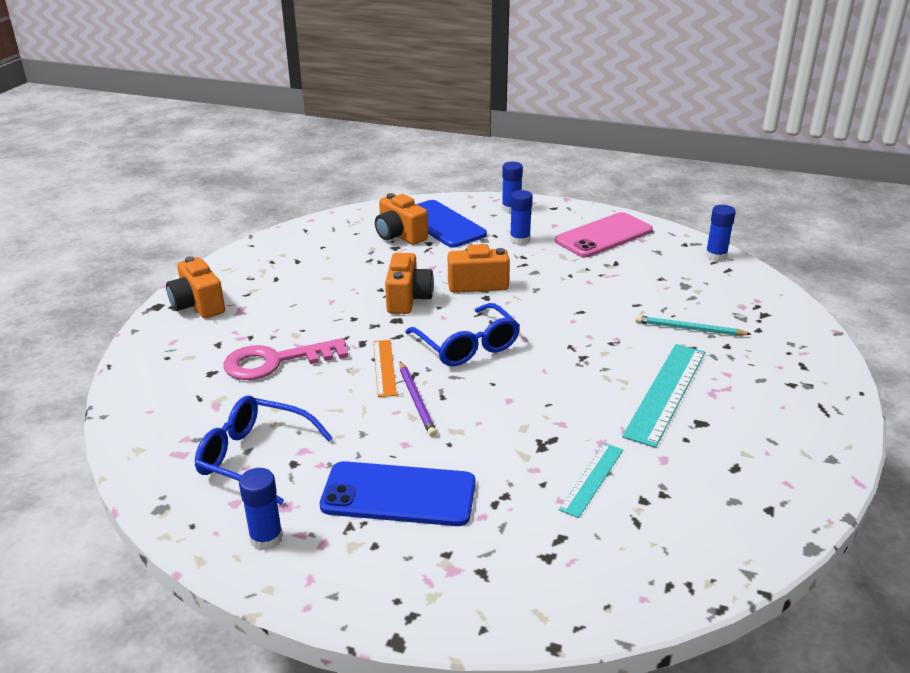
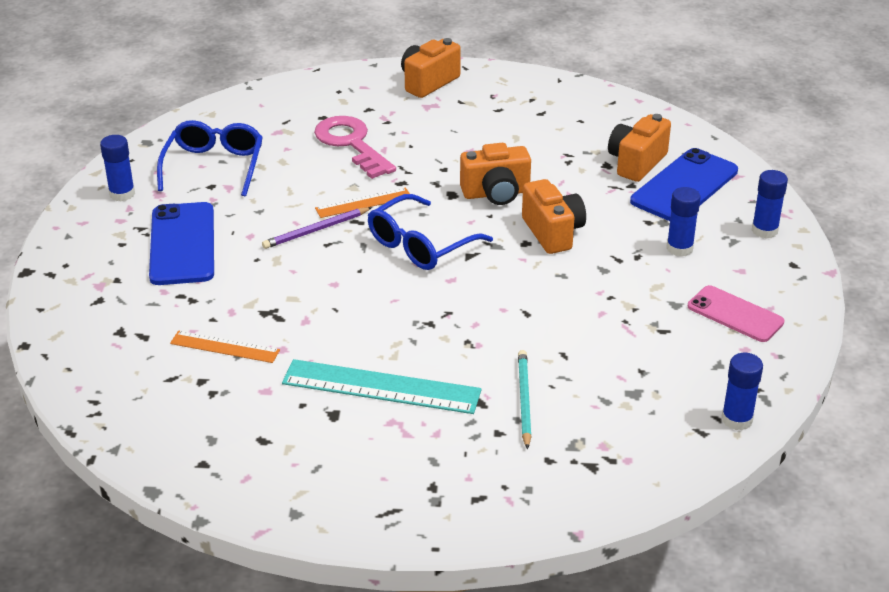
camera: 75 degrees right, 5 degrees up
(592, 479) = (225, 347): turquoise ruler -> orange ruler
(603, 236) = (735, 314): pink phone -> pink phone, size x0.66

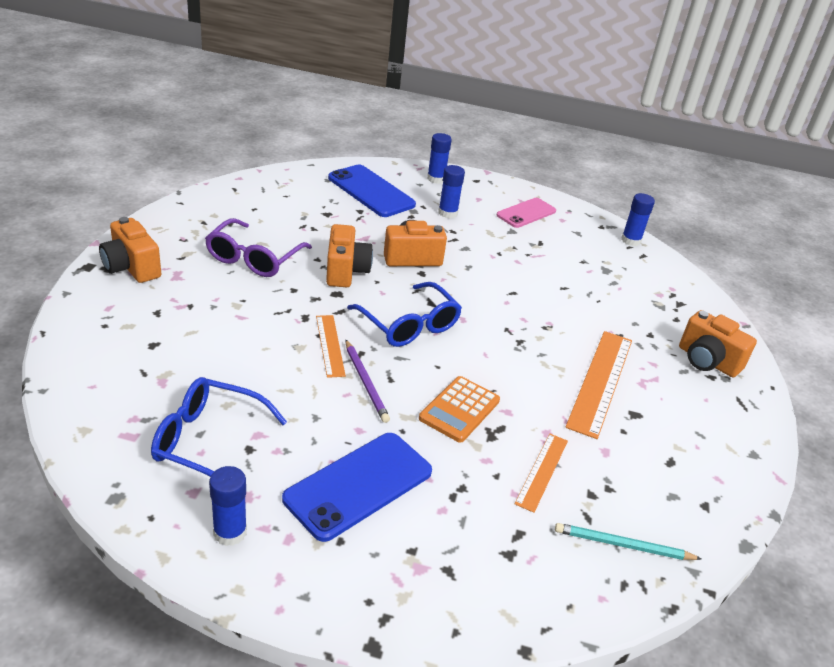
camera: 85 degrees left, 0 degrees up
(182, 244) = (358, 485): blue phone -> blue phone turned 45 degrees counterclockwise
(297, 289) = (459, 410): none -> orange calculator
(351, 144) = (219, 334): pink key -> none
(381, 387) = (600, 381): turquoise ruler -> orange ruler
(484, 138) = (254, 258): none -> purple glasses
(524, 400) = (614, 315): turquoise pencil -> turquoise pencil (623, 545)
(636, 163) = (330, 201): orange camera -> orange camera (707, 361)

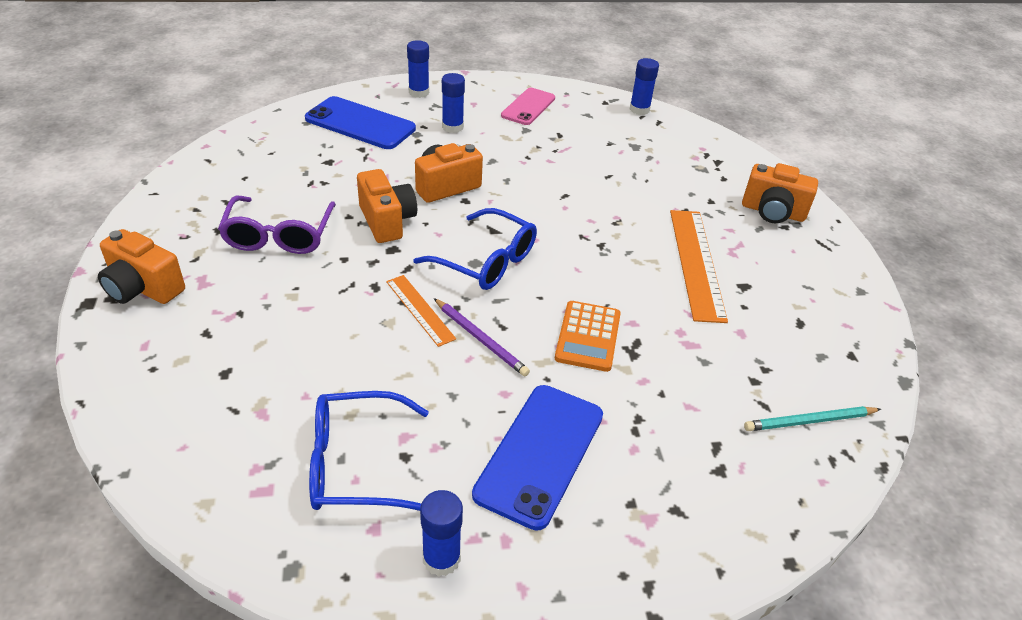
camera: 20 degrees left, 5 degrees up
(542, 471) = (699, 374): orange ruler -> none

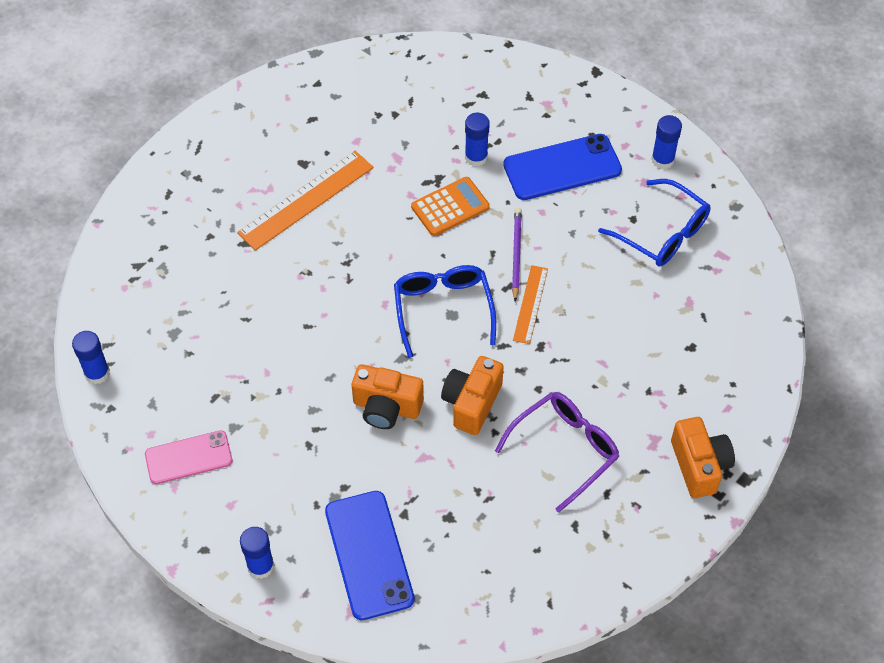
camera: 130 degrees left, 15 degrees up
(452, 127) = (292, 482): blue glue stick -> blue glue stick (476, 157)
(772, 212) = (184, 193): orange camera -> none
(809, 421) = (401, 77): turquoise pencil -> none

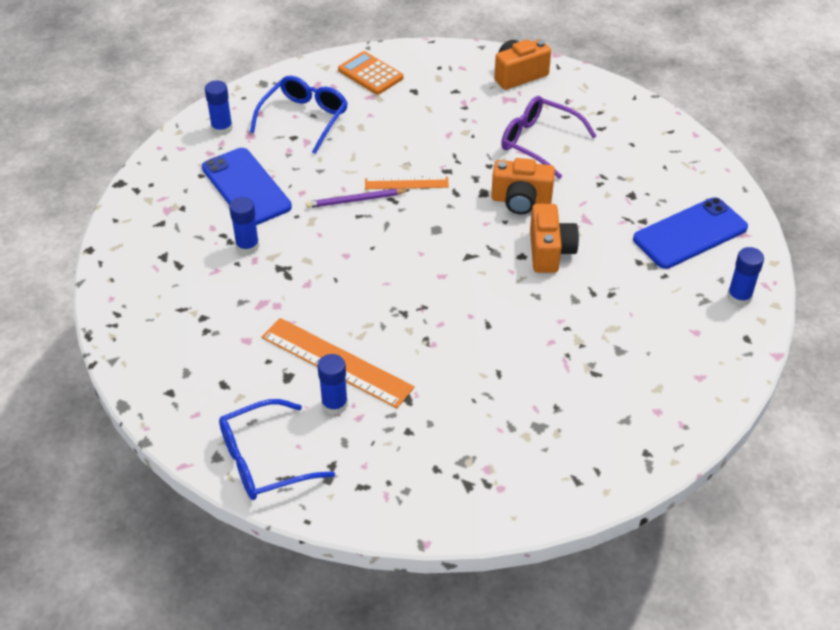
camera: 105 degrees left, 10 degrees down
(97, 373) = (613, 477): blue glue stick -> blue glue stick (334, 404)
(188, 457) = (667, 374): pink phone -> none
(443, 309) = (433, 236): blue glasses -> blue glasses (264, 460)
(450, 207) = (314, 253): orange calculator -> orange calculator (370, 74)

